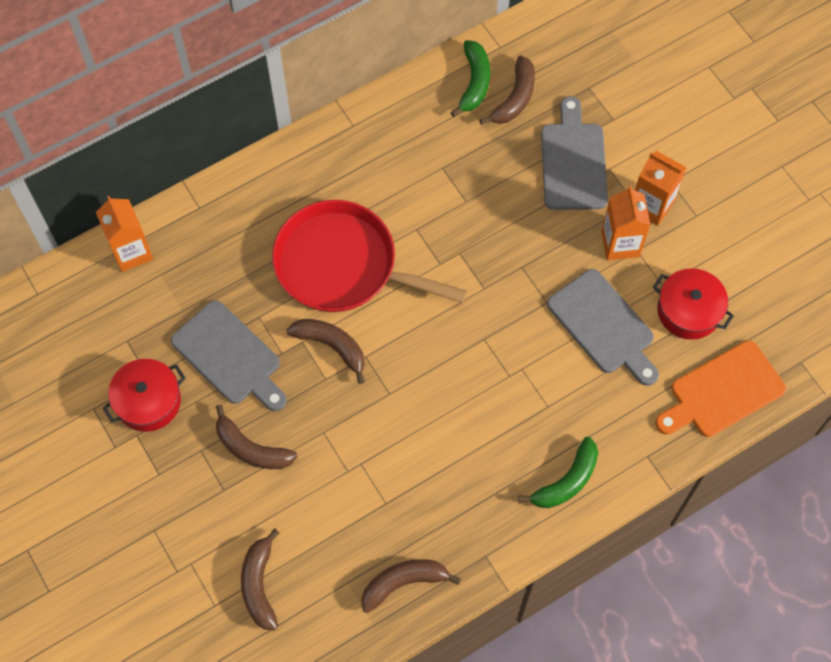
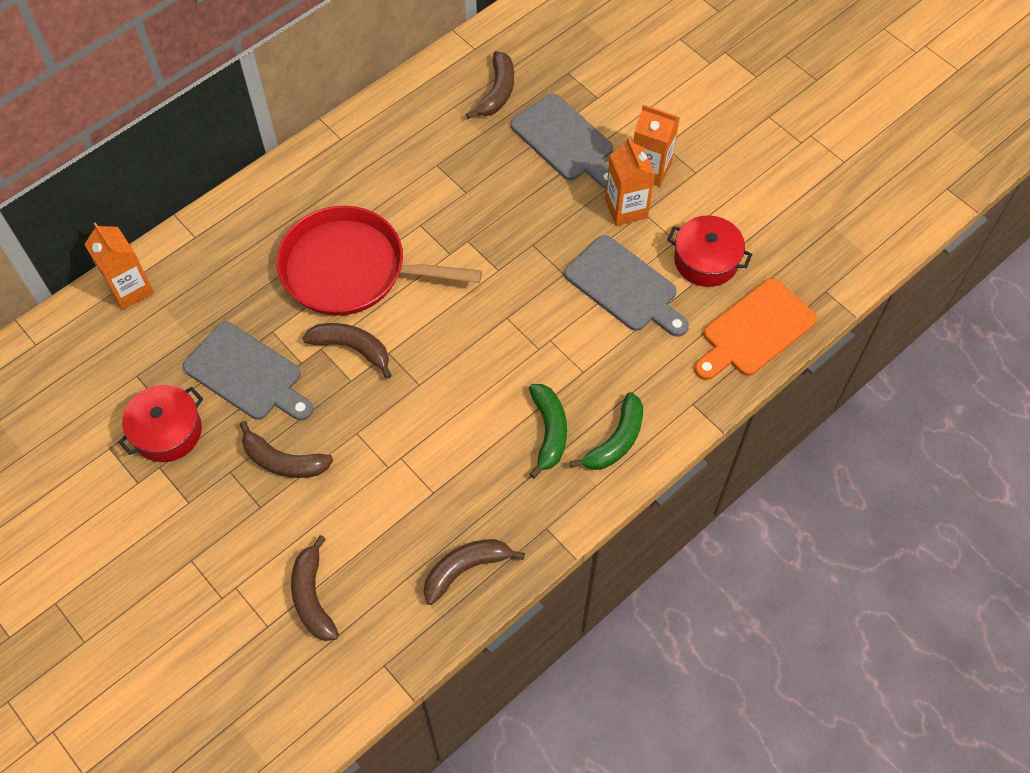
camera: 10 degrees left, 5 degrees down
(474, 82) = (455, 83): green banana -> green banana (549, 432)
(573, 161) = (565, 141): grey cutting board -> grey cutting board turned 150 degrees clockwise

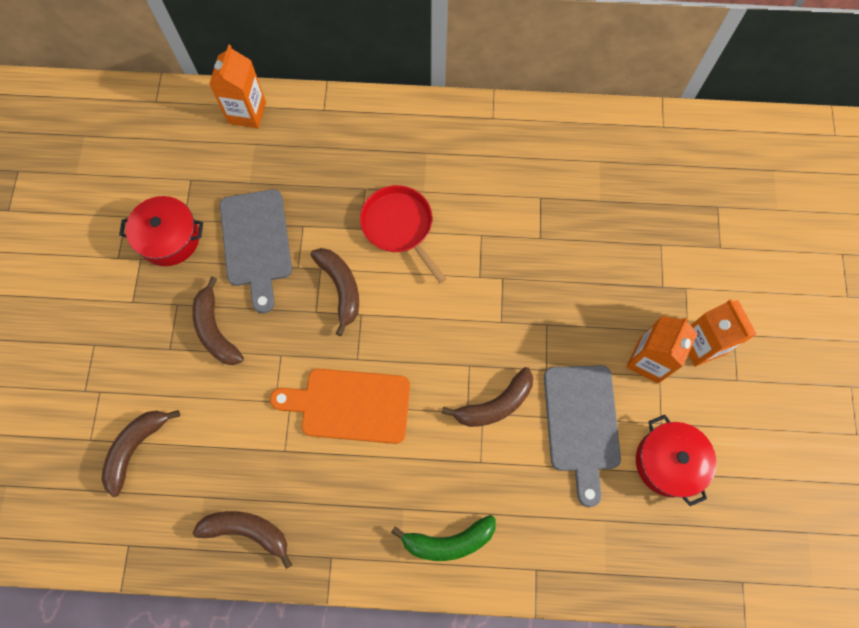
camera: 45 degrees right, 10 degrees up
(350, 269) = (399, 226): red pan -> red pan, size x0.60
(497, 92) = (645, 176): brown banana -> brown banana (495, 404)
(549, 432) = (408, 485): green banana -> none
(565, 141) = (657, 262): grey cutting board -> none
(755, 331) = (648, 559): orange cutting board -> orange cutting board (350, 405)

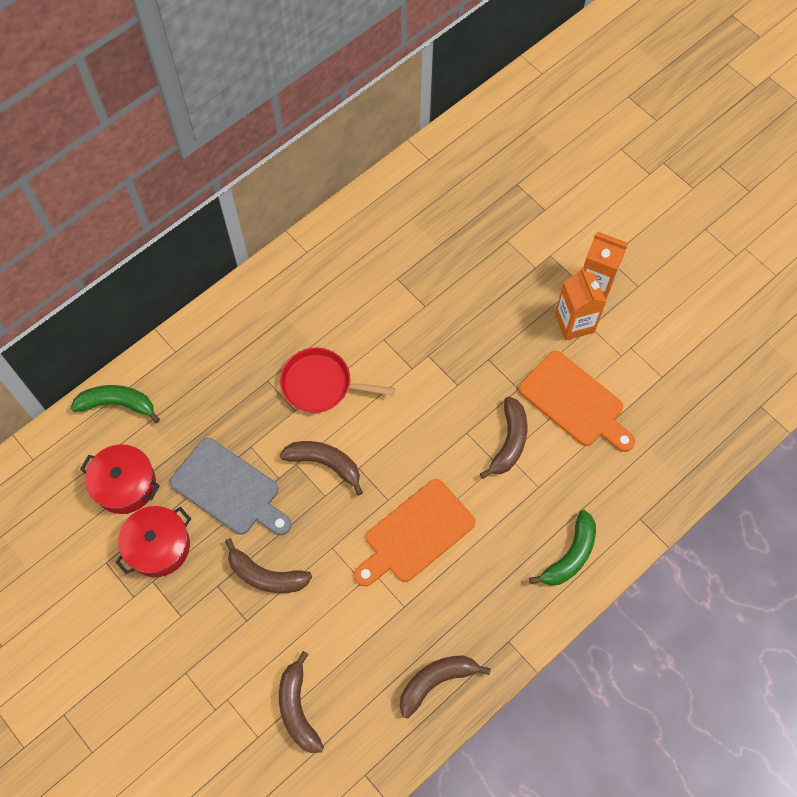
camera: 45 degrees left, 5 degrees down
(247, 112) = (117, 404): orange carton -> green banana
(582, 424) = (575, 402): grey cutting board -> orange cutting board
(668, 462) = (649, 375): red pot -> red pot (125, 484)

